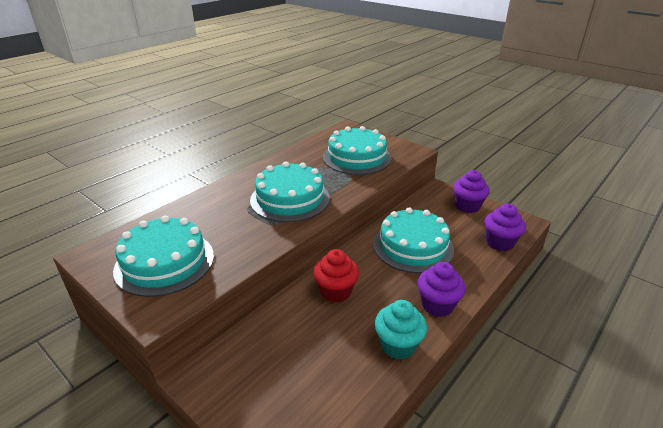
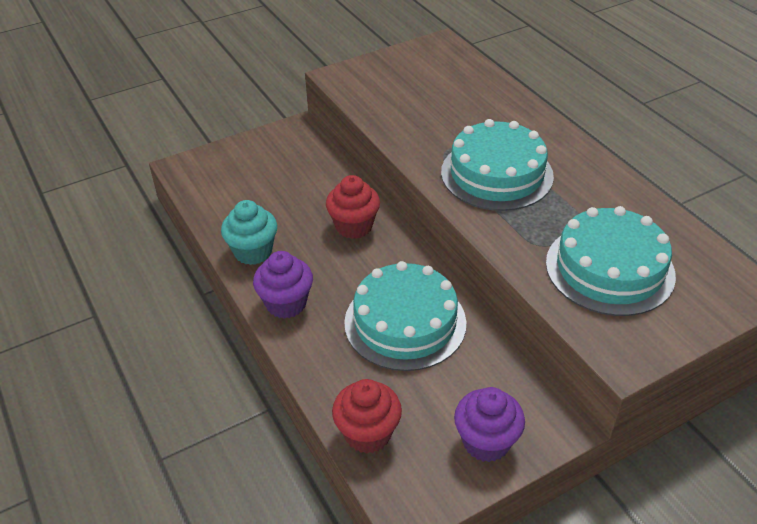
camera: 110 degrees right, 10 degrees up
(164, 262) = (407, 81): turquoise cake -> none
(500, 243) = (367, 433): purple cupcake -> red cupcake

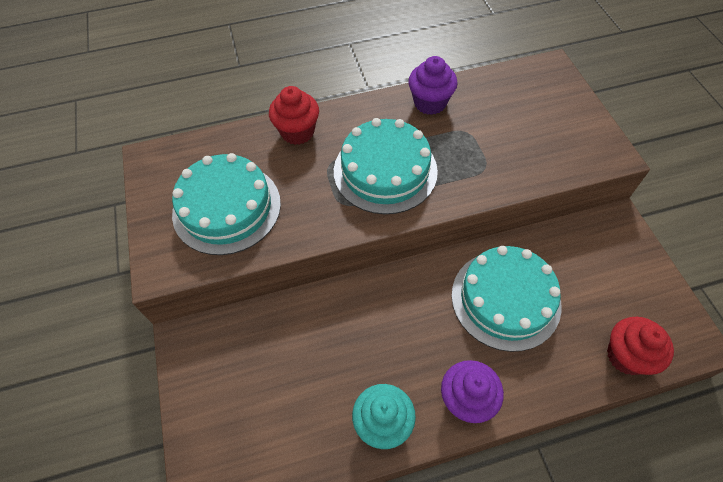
camera: 75 degrees left, 15 degrees up
(354, 226) = (370, 315): red cupcake -> red cupcake (297, 132)
(486, 442) = (634, 272): purple cupcake -> purple cupcake (430, 103)
(609, 268) = (519, 133): turquoise cake -> turquoise cake (227, 208)

